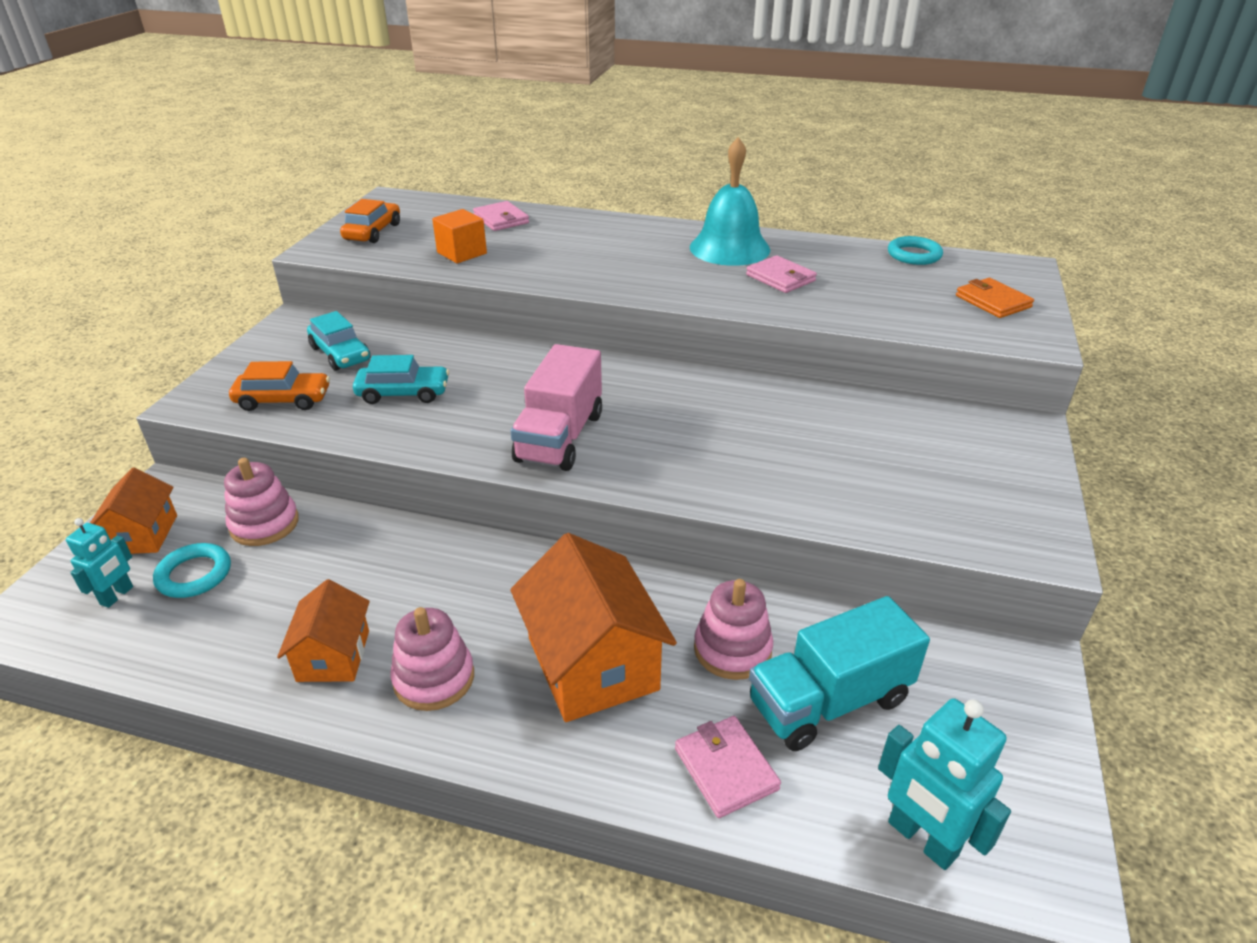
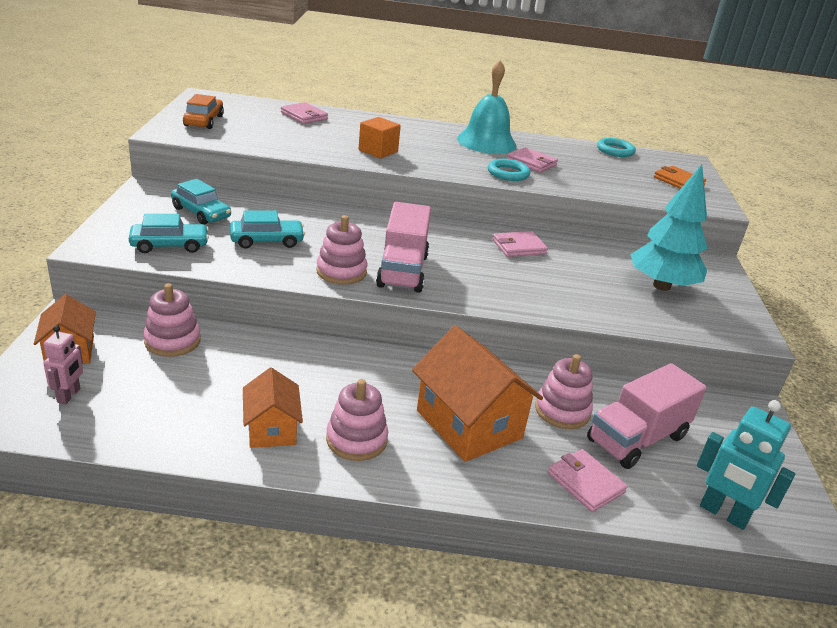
camera: 15 degrees left, 5 degrees down
(117, 596) = (69, 395): turquoise robot -> pink robot
(194, 574) = (129, 378): turquoise ring -> turquoise ring (508, 173)
(283, 400) = (170, 245): orange car -> turquoise car
(462, 253) = (285, 138): orange cube -> orange cube (378, 151)
(478, 438) = (341, 272): none -> pink stacking toy
(736, 401) = (519, 247): none -> pink wallet
(829, 701) = (637, 438): turquoise truck -> pink truck
(926, 464) = (661, 286): none -> turquoise tree

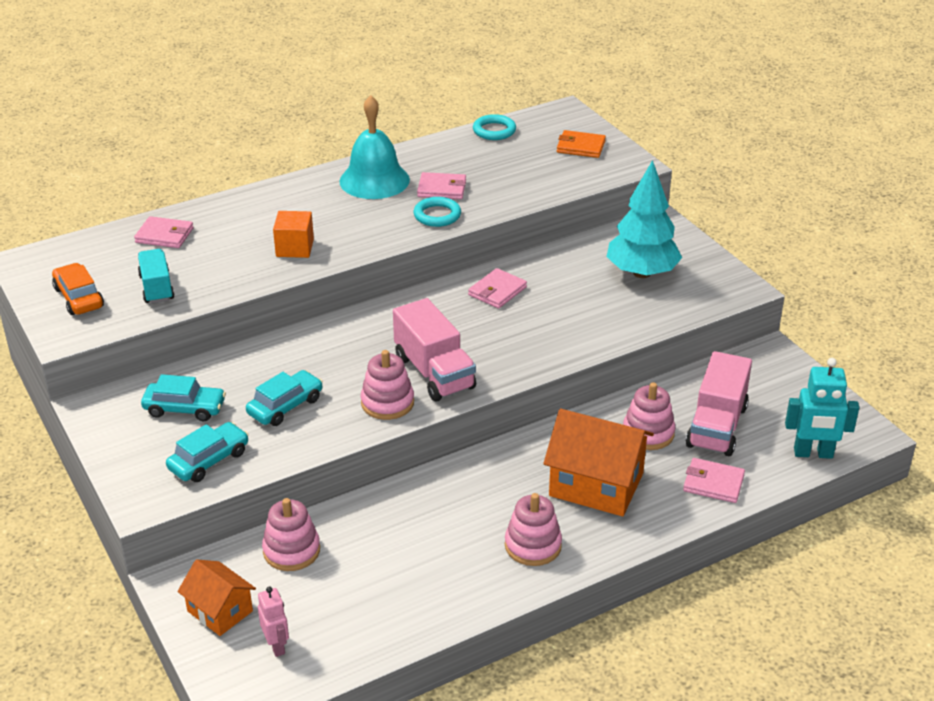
camera: 30 degrees left, 5 degrees up
(257, 134) = (157, 288): none -> turquoise truck
(272, 429) = (464, 575): orange house -> none

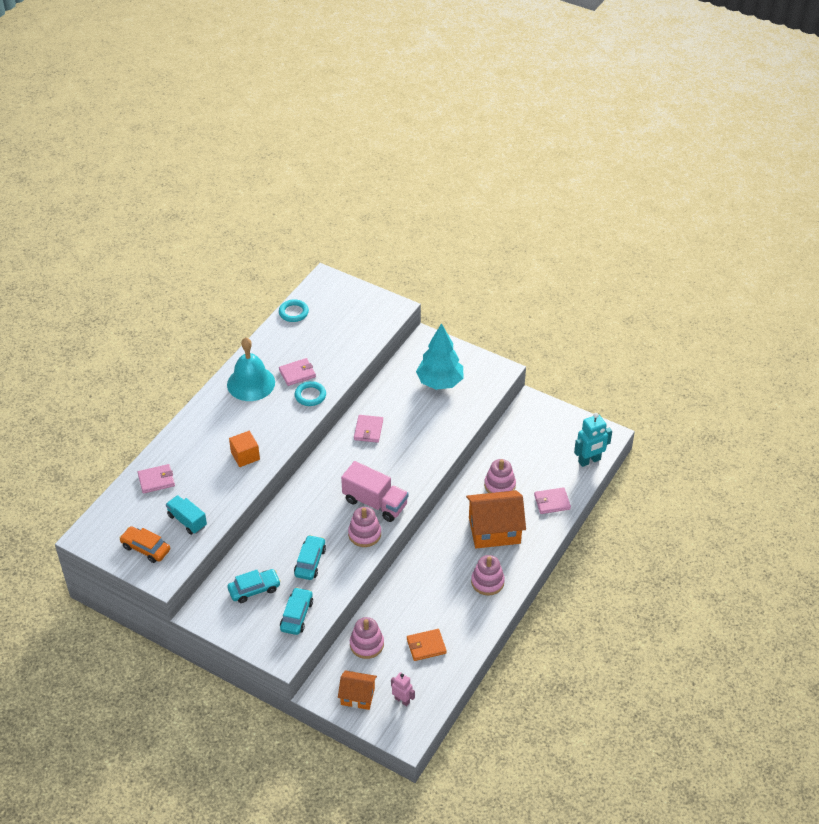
camera: 30 degrees left, 10 degrees up
(581, 147) = (355, 306): orange wallet -> orange wallet (426, 646)
(716, 426) = (531, 465): pink truck -> none

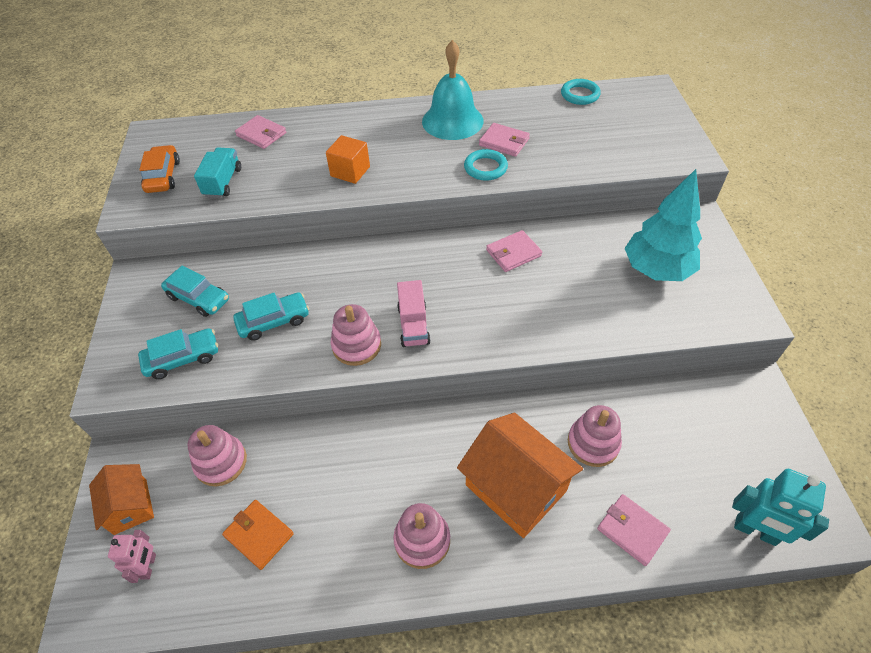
camera: 55 degrees right, 5 degrees up
(375, 503) = (413, 325): pink truck -> pink truck, size x0.65

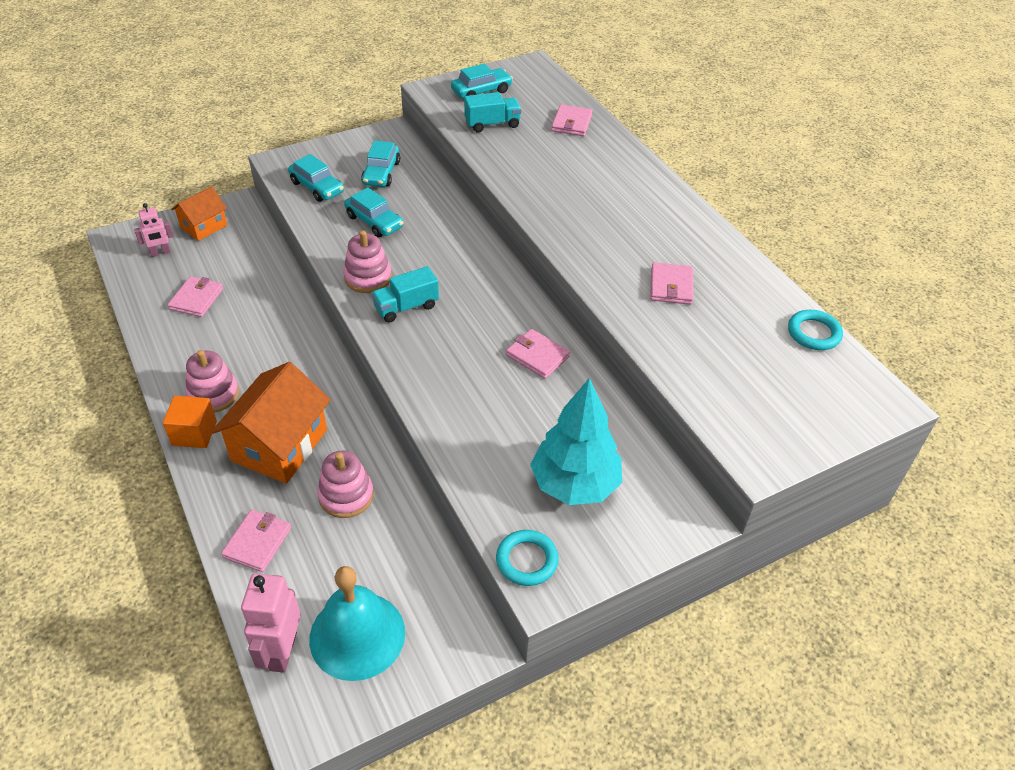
camera: 65 degrees right, 5 degrees down
(163, 176) = (481, 91): orange car -> turquoise car
(221, 462) = (252, 257): pink stacking toy -> none
(259, 535) = (196, 299): orange wallet -> pink wallet
(350, 171) = (552, 191): orange cube -> orange cube (194, 433)
(413, 325) = (406, 307): pink truck -> turquoise truck
(452, 121) = (681, 239): turquoise bell -> turquoise bell (357, 635)
(485, 168) = (616, 281): turquoise ring -> turquoise ring (527, 560)
(755, 531) = (282, 651): turquoise robot -> pink robot

